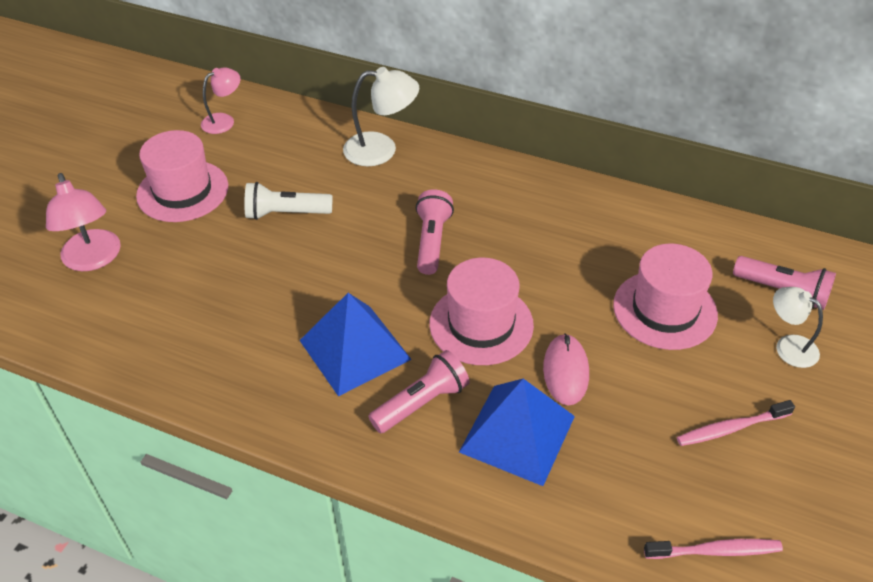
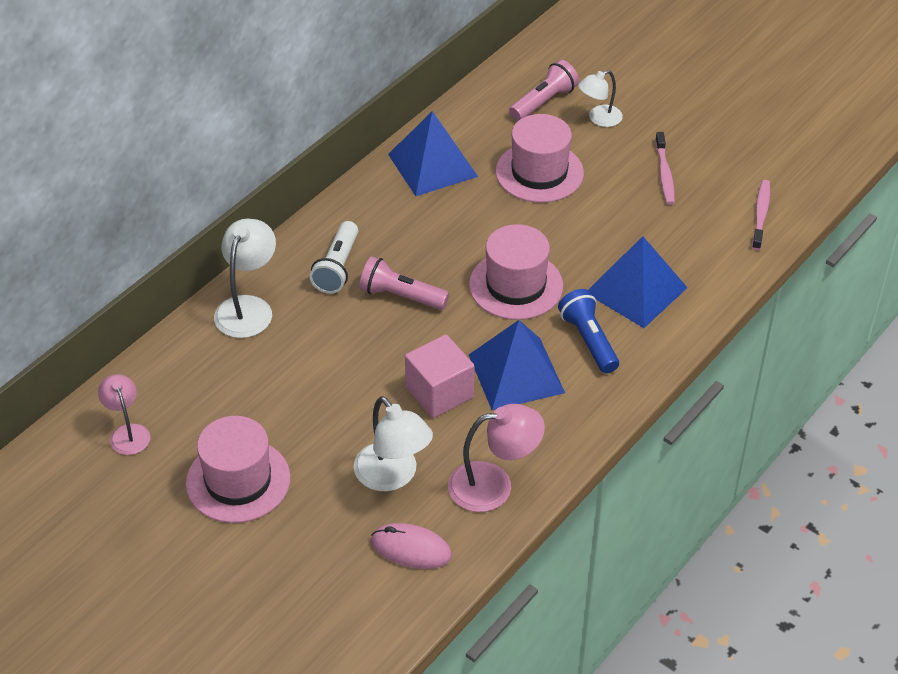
camera: 75 degrees left, 0 degrees up
(94, 259) = (317, 565): pink lamp -> pink lamp (494, 485)
(201, 285) = (393, 476): none -> white lamp
(286, 213) = (314, 398): white flashlight -> white flashlight (337, 267)
(313, 296) = (439, 392): none -> pink cube
(421, 403) = (588, 340): pink flashlight -> blue flashlight
(566, 371) = (584, 247): pink mouse -> pink mouse (411, 549)
(626, 224) = (432, 165): none -> blue pyramid

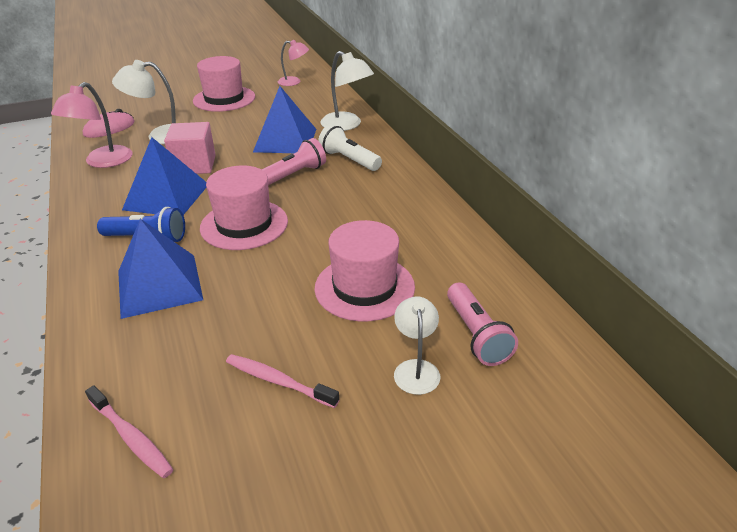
camera: 120 degrees right, 10 degrees down
(432, 165) = (427, 230): blue pyramid -> blue pyramid (285, 140)

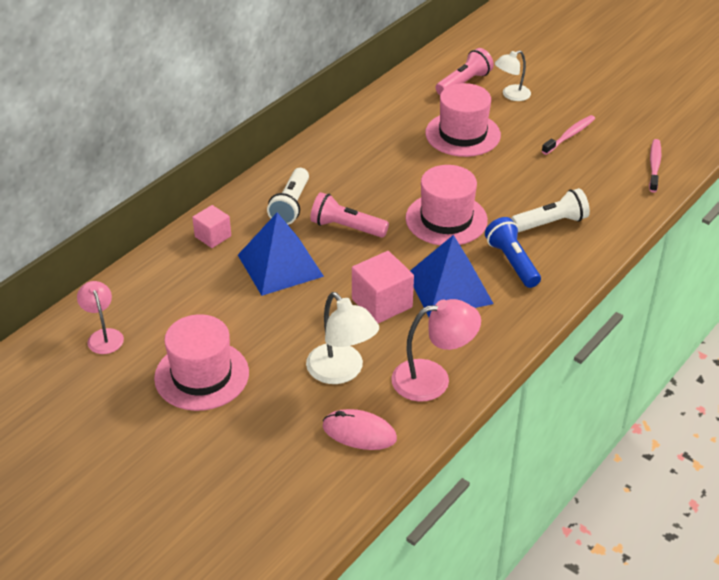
camera: 120 degrees left, 5 degrees up
(159, 285) = (551, 223): blue pyramid -> white flashlight
(278, 381) = (569, 135): pink toothbrush -> pink toothbrush turned 135 degrees counterclockwise
(346, 125) = (213, 236): white lamp -> pink cube

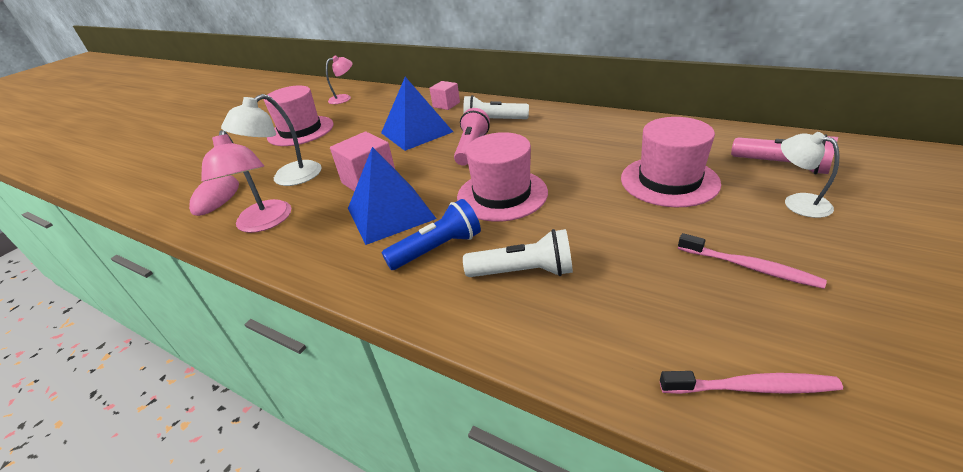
camera: 85 degrees right, 5 degrees down
(551, 223) = (523, 271): white flashlight -> white flashlight turned 60 degrees counterclockwise

